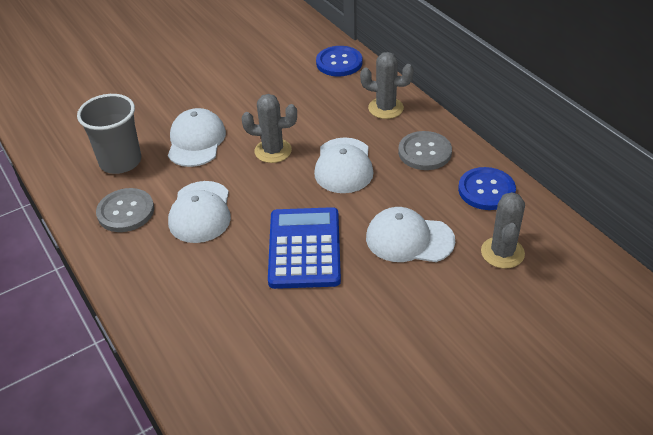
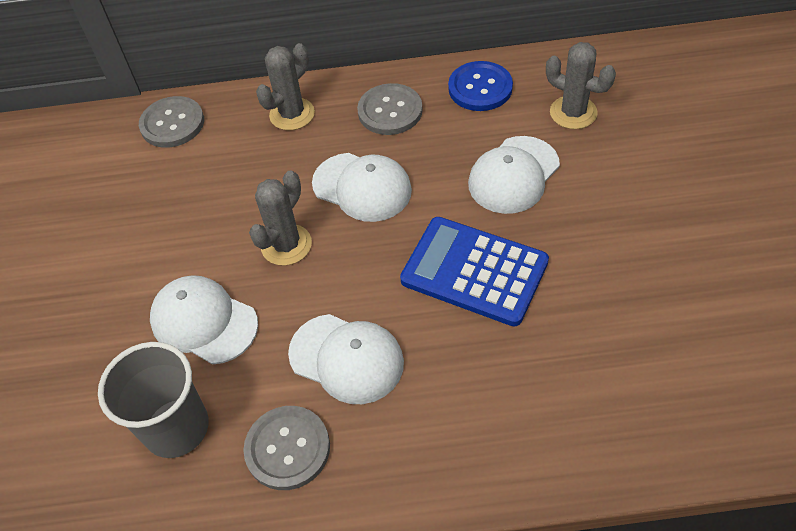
camera: 60 degrees left, 10 degrees up
(339, 63) = (172, 124): blue button -> grey button

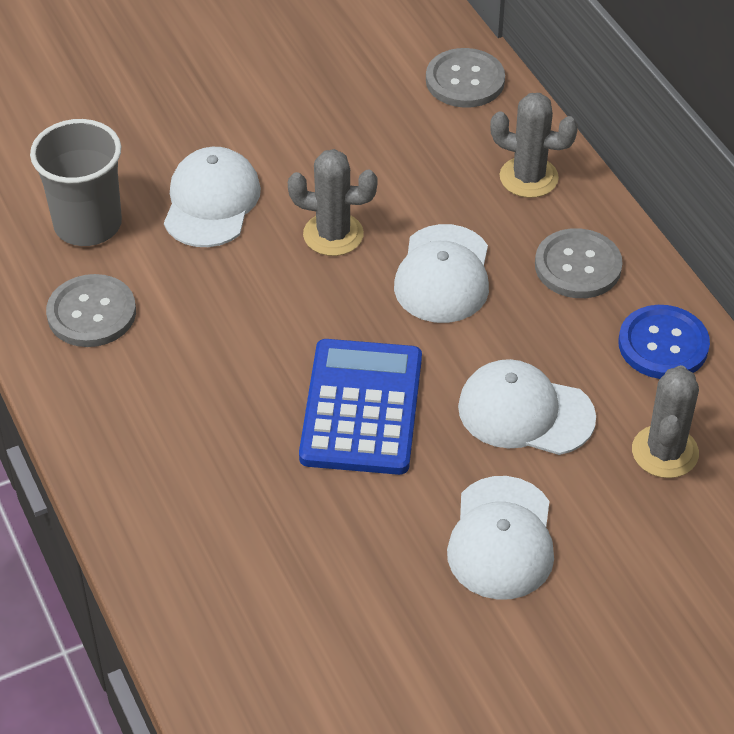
camera: 65 degrees right, 5 degrees down
(346, 358) = (207, 328): white cap -> white cap (501, 538)

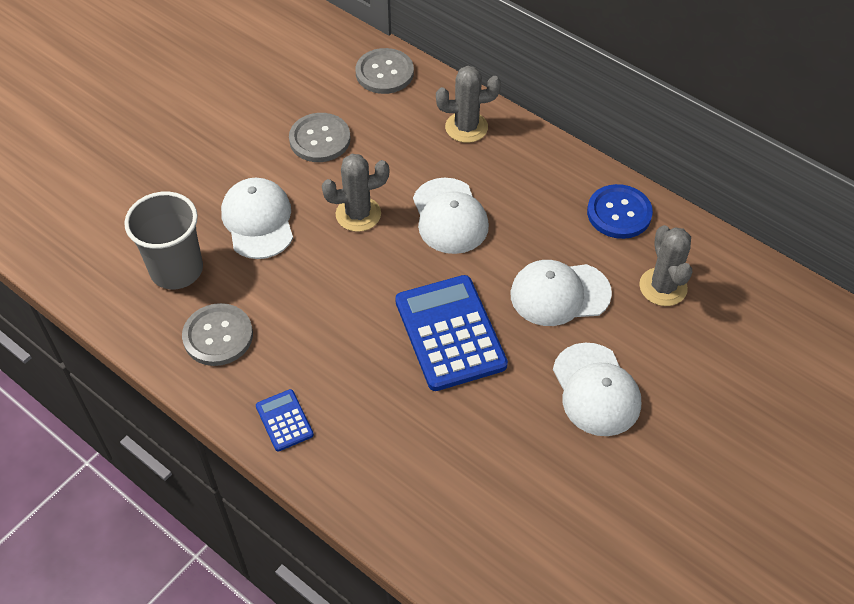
camera: 25 degrees left, 5 degrees up
(111, 432) = (284, 420): none -> blue calculator
(578, 266) = (534, 178): grey button -> grey button (320, 139)

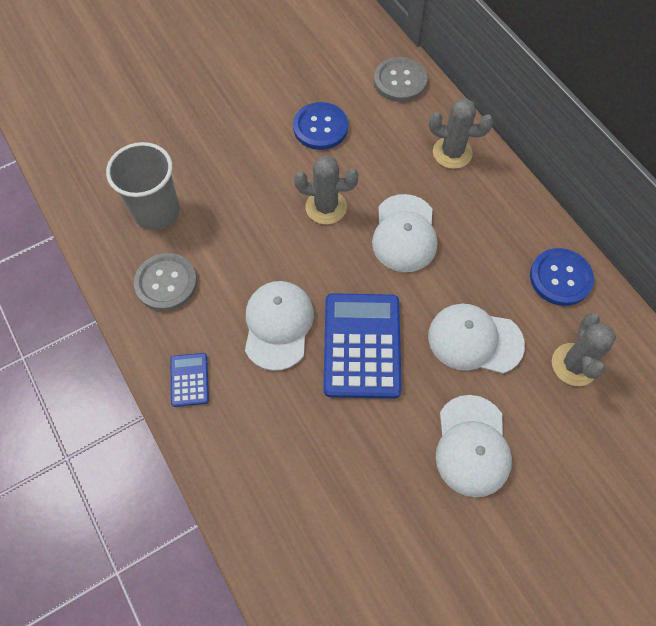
camera: 20 degrees right, 10 degrees up
(258, 220) = (240, 187): white cap -> white cap (278, 325)
(320, 139) = (320, 127): grey button -> blue button

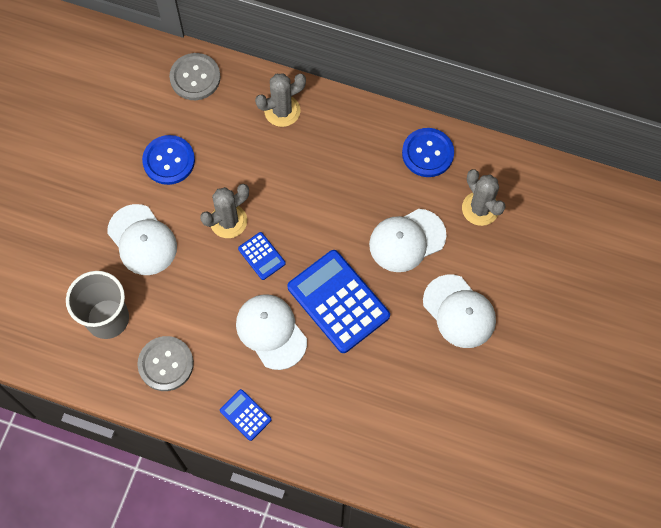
camera: 40 degrees left, 5 degrees up
(328, 256) = (261, 256): none -> blue calculator
(404, 233) = (300, 199): white cap -> white cap (142, 240)

